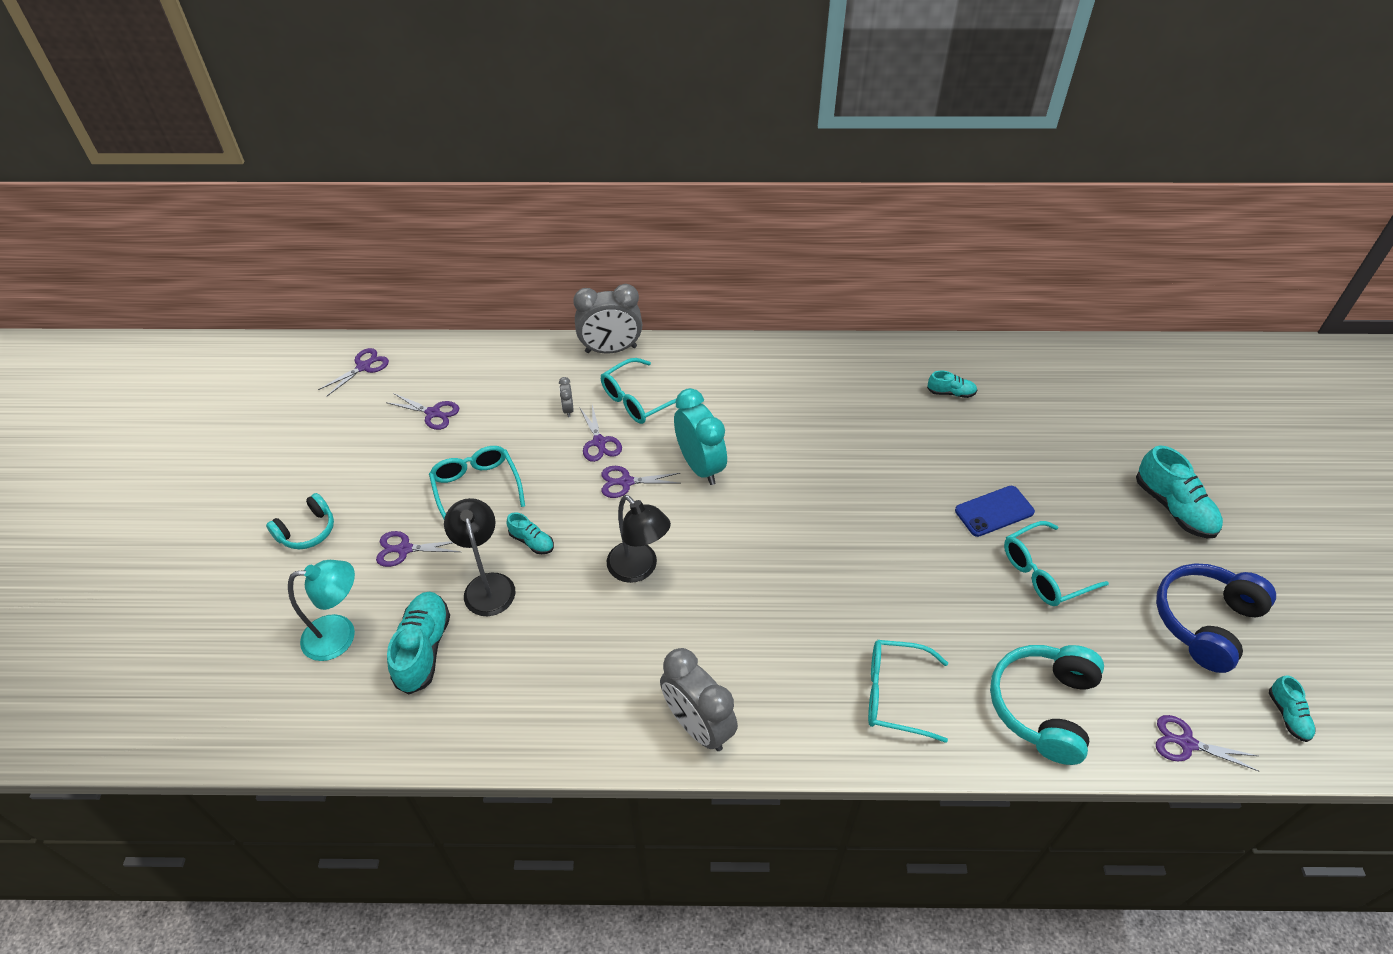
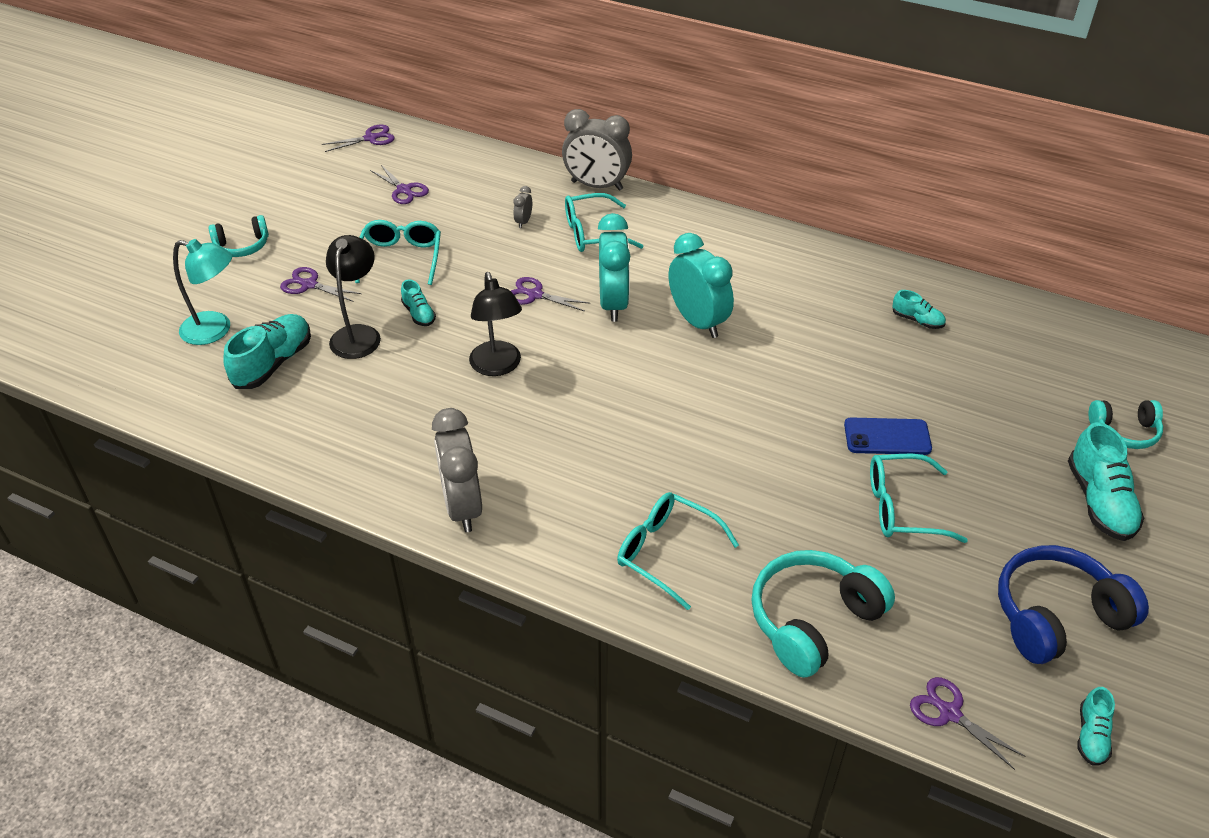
camera: 25 degrees right, 5 degrees down
(599, 442) = (533, 256): purple scissors -> none
(782, 458) = (698, 322): none -> turquoise clock
(1153, 438) = (1124, 431): none -> turquoise headphones

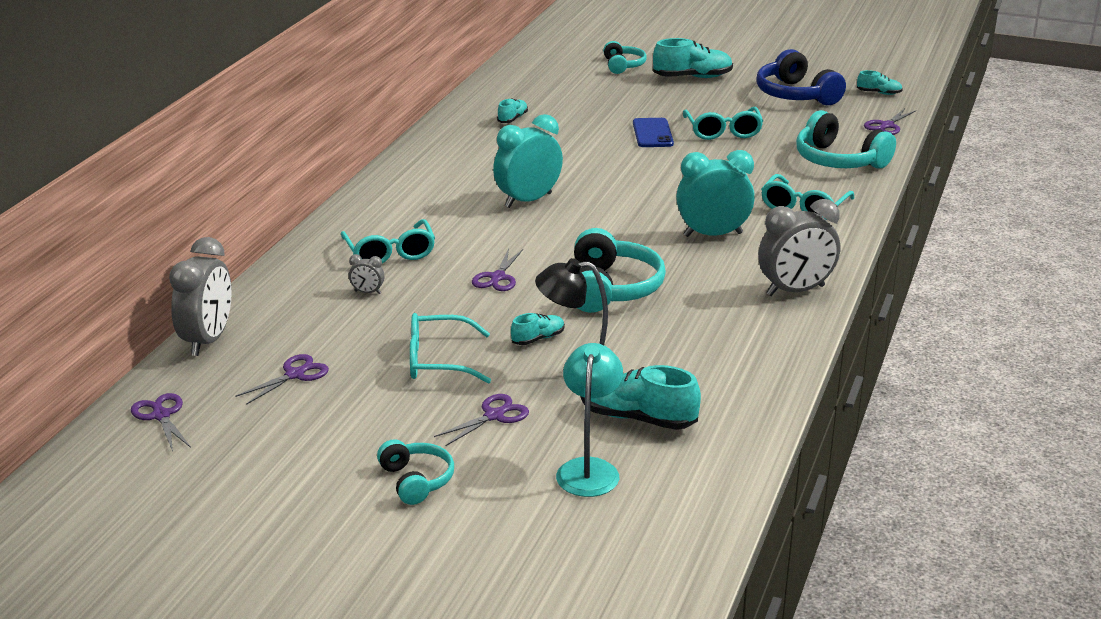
camera: 95 degrees left, 15 degrees down
(309, 285) = (494, 416): purple scissors -> purple scissors turned 150 degrees counterclockwise
(497, 367) = (611, 289): black lamp -> turquoise headphones
(597, 186) = (299, 255): grey clock -> grey clock (207, 340)
(613, 304) = (507, 238): turquoise clock -> turquoise clock (713, 234)

